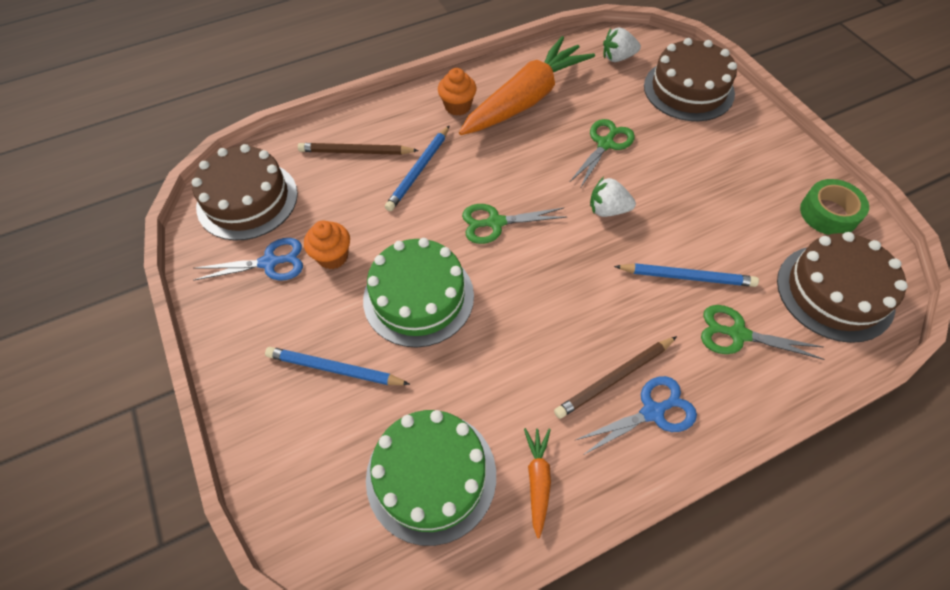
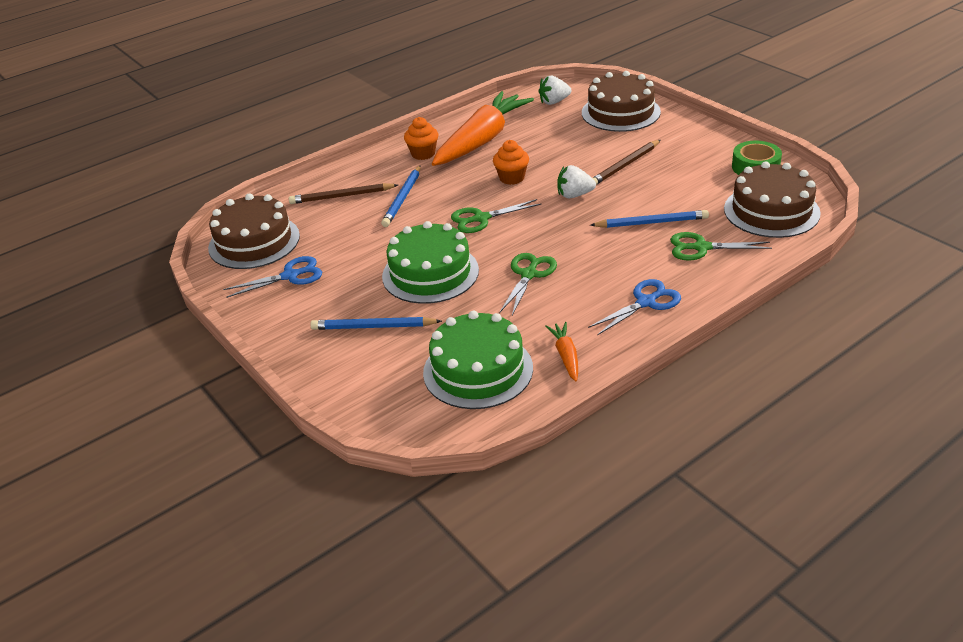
camera: 10 degrees left, 20 degrees down
(333, 256) = (346, 262): orange cupcake -> orange cupcake (512, 178)
(605, 144) = (560, 156): green scissors -> green scissors (529, 274)
(614, 378) = (610, 289): brown pencil -> brown pencil (625, 165)

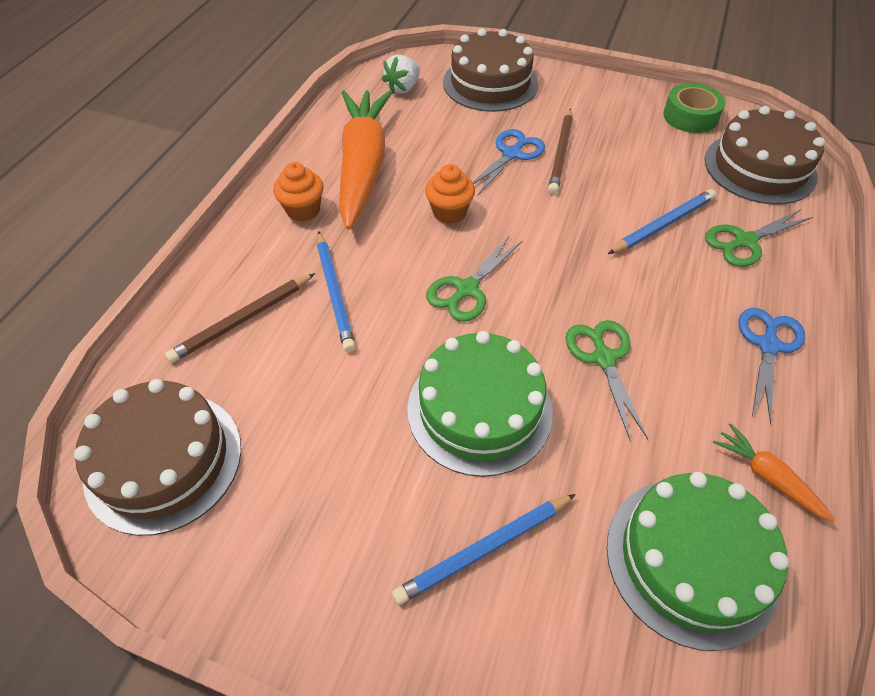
camera: 35 degrees left, 15 degrees up
(290, 276) = (277, 505): blue scissors -> blue scissors (512, 154)
(574, 195) = (544, 214): white strawberry -> none

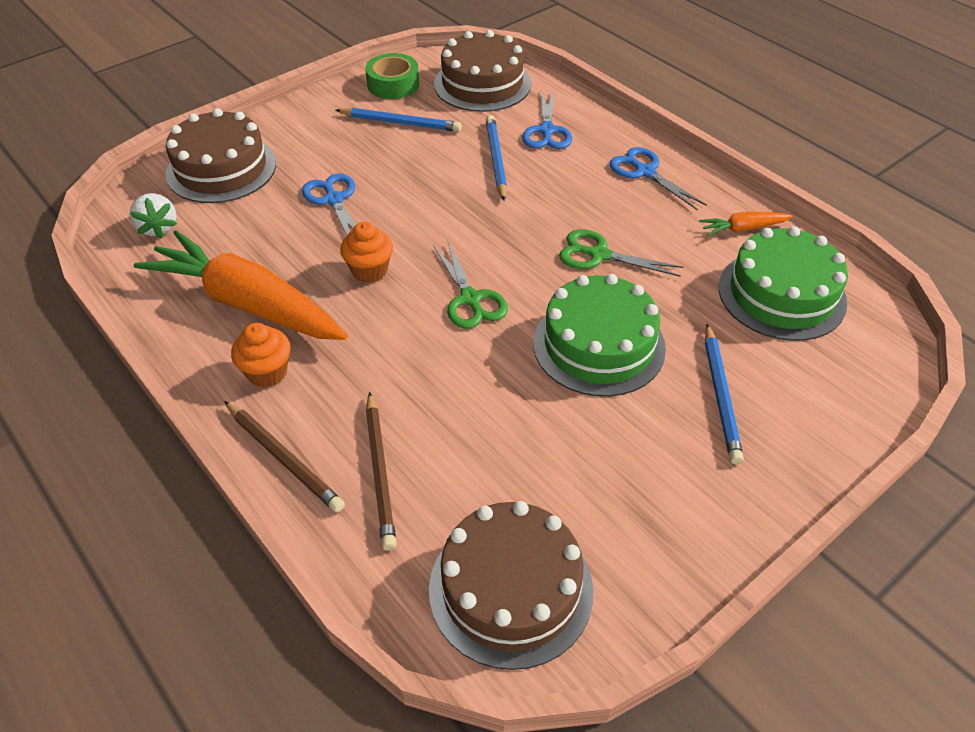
camera: 60 degrees left, 5 degrees down
(334, 293) = (402, 389): blue pencil -> blue pencil (400, 123)
(561, 153) = (363, 172): brown pencil -> brown pencil (284, 458)
(745, 241) = (547, 131): green scissors -> blue scissors

